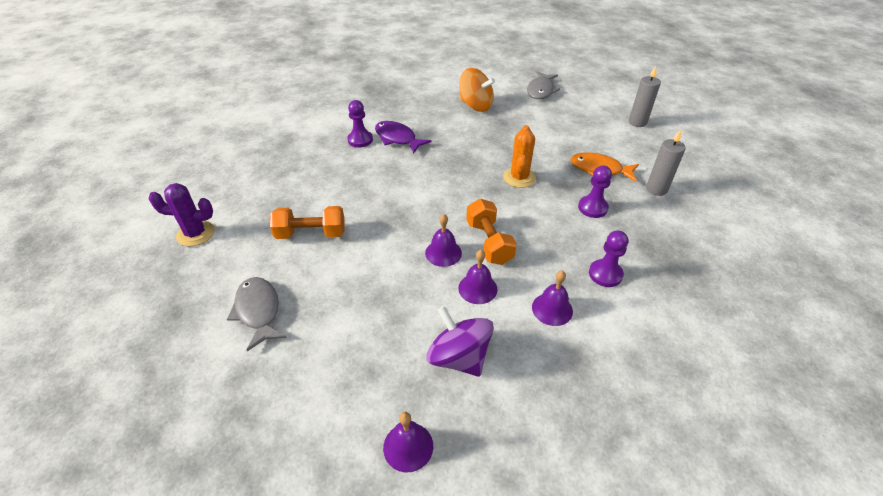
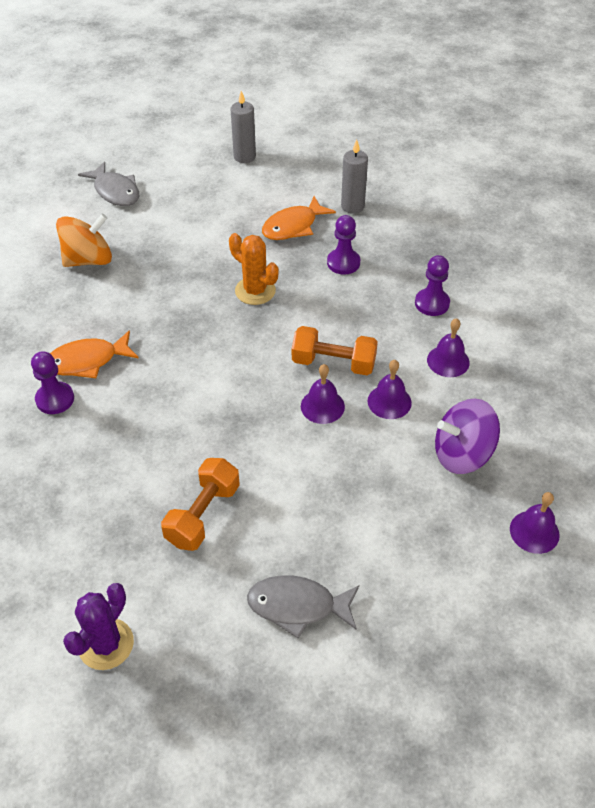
camera: 60 degrees left, 5 degrees up
(397, 138) = (87, 361): purple fish -> orange fish

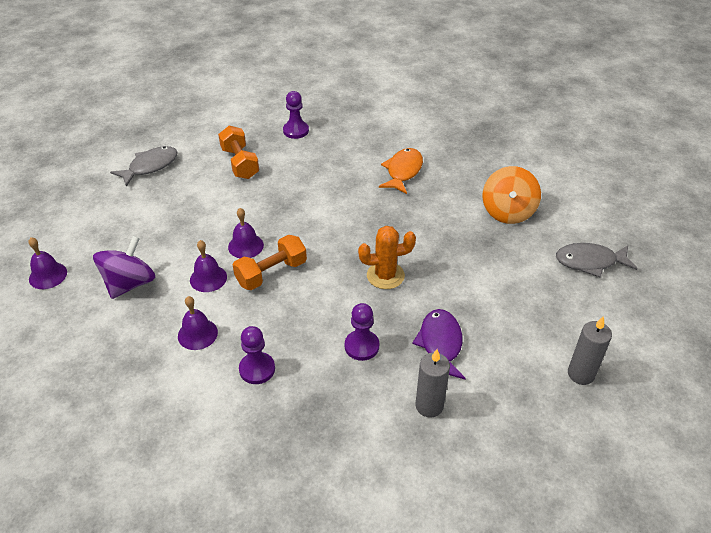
camera: 130 degrees right, 5 degrees down
(55, 399) = (385, 148): purple pawn -> purple pawn (296, 131)
(106, 644) = (218, 108): purple cactus -> none
(293, 226) = (440, 344): orange fish -> purple fish

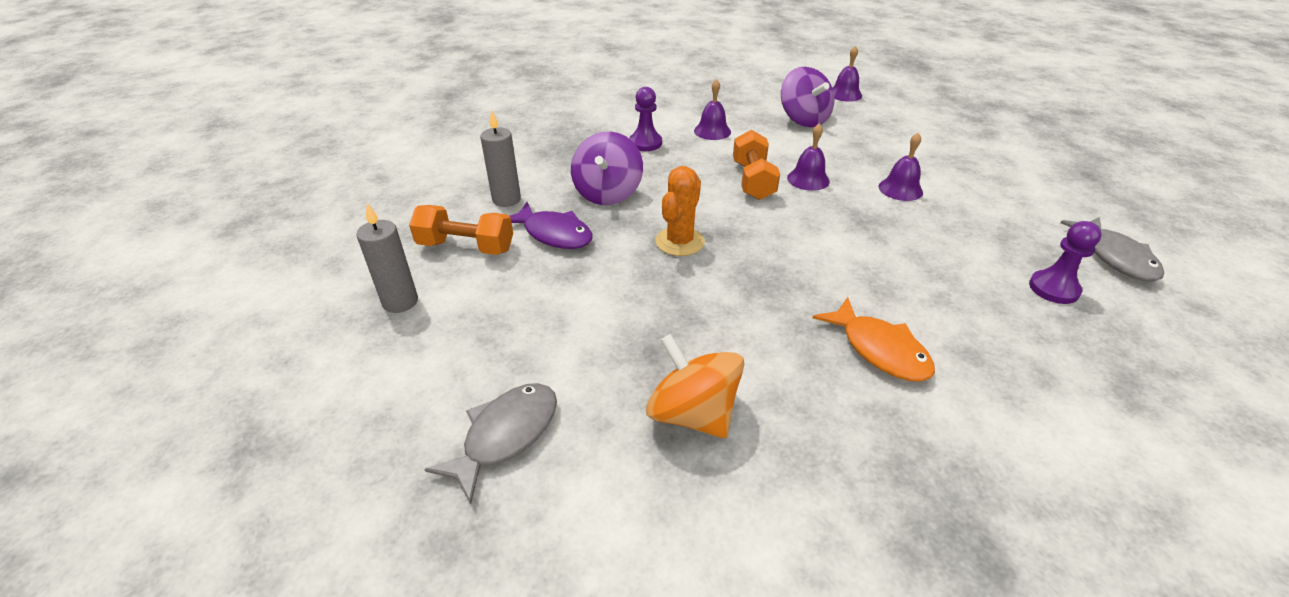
camera: 125 degrees right, 5 degrees down
(150, 166) = (999, 164): grey fish -> grey fish (1115, 257)
(208, 278) = (777, 150): purple bell -> purple bell (900, 189)
(240, 163) = (979, 219): orange dumbbell -> orange dumbbell (466, 247)
(361, 346) = (607, 193): purple pawn -> purple spinning top

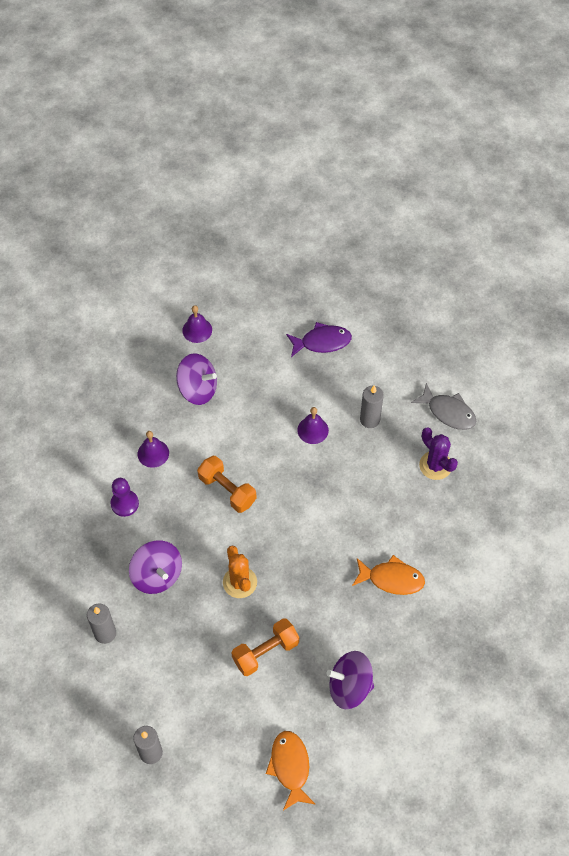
camera: 45 degrees left, 20 degrees up
(466, 247) = (133, 689): orange dumbbell -> orange dumbbell (265, 652)
(506, 435) = (290, 767): grey fish -> orange fish
(554, 234) = (168, 636): purple fish -> purple fish (322, 342)
(692, 414) = (349, 686): orange spinning top -> purple spinning top
(808, 179) = (256, 462): purple bell -> none
(985, 213) = (370, 420): none -> grey candle
(1053, 289) = (435, 465): purple pawn -> purple cactus

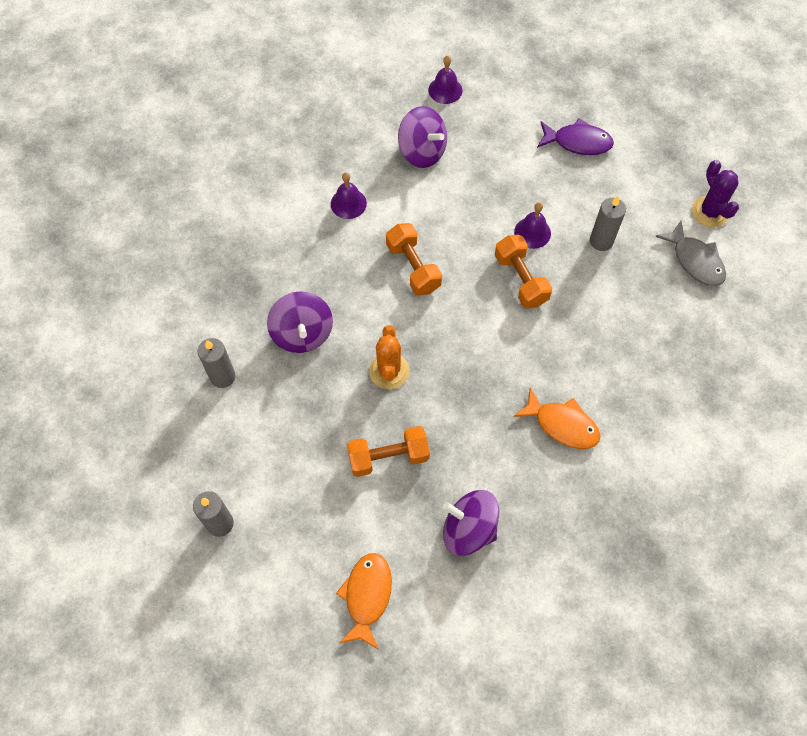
camera: 20 degrees right, 5 degrees up
(124, 504) = (297, 246): purple pawn -> none
(317, 472) = (520, 279): none -> orange dumbbell
(435, 465) = (659, 314): purple cactus -> purple cactus (710, 212)

